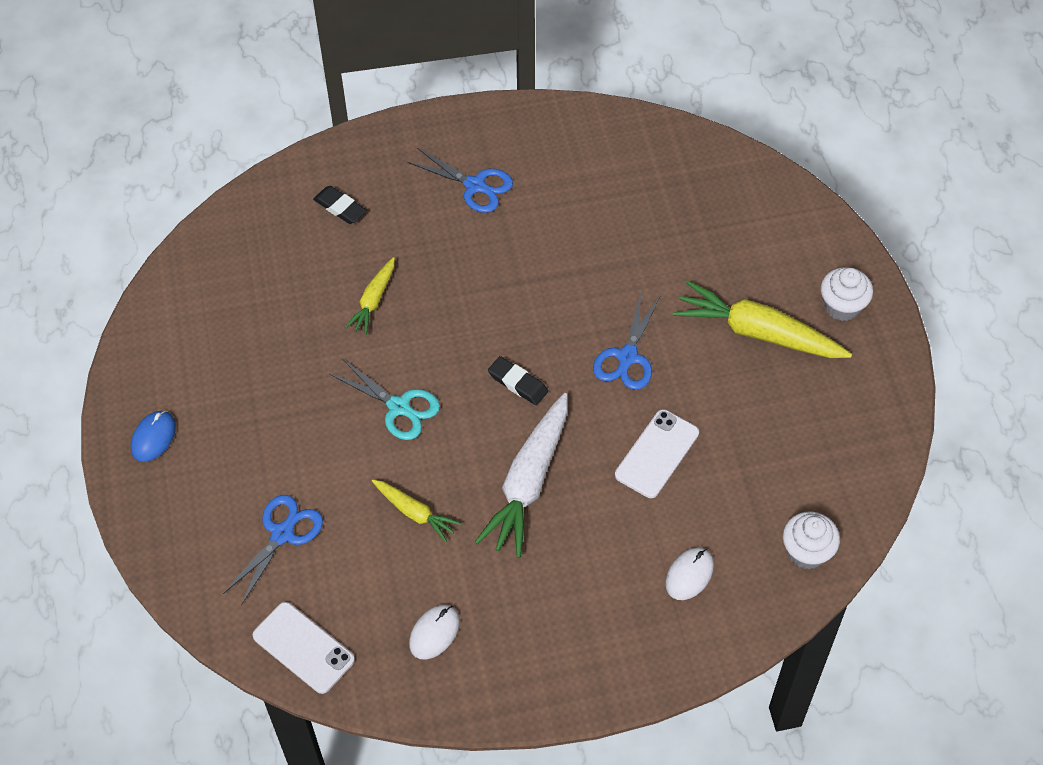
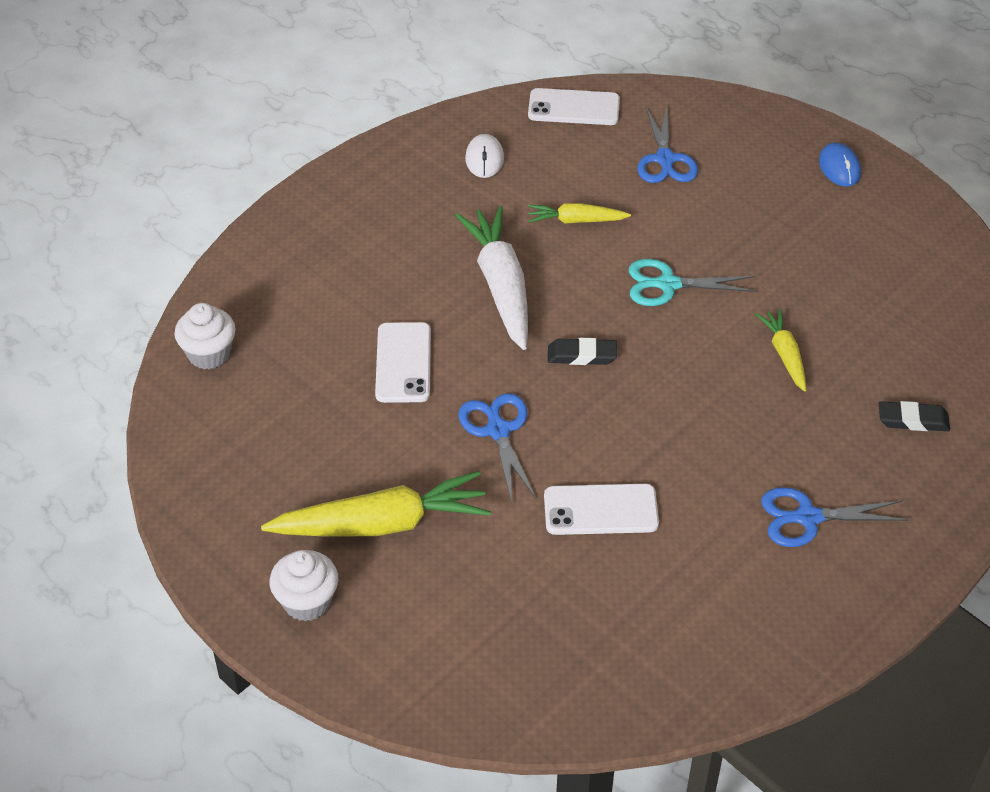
camera: 145 degrees right, 10 degrees down
(603, 262) = (600, 510): none -> white phone
(689, 575) = (305, 288): white mouse -> none

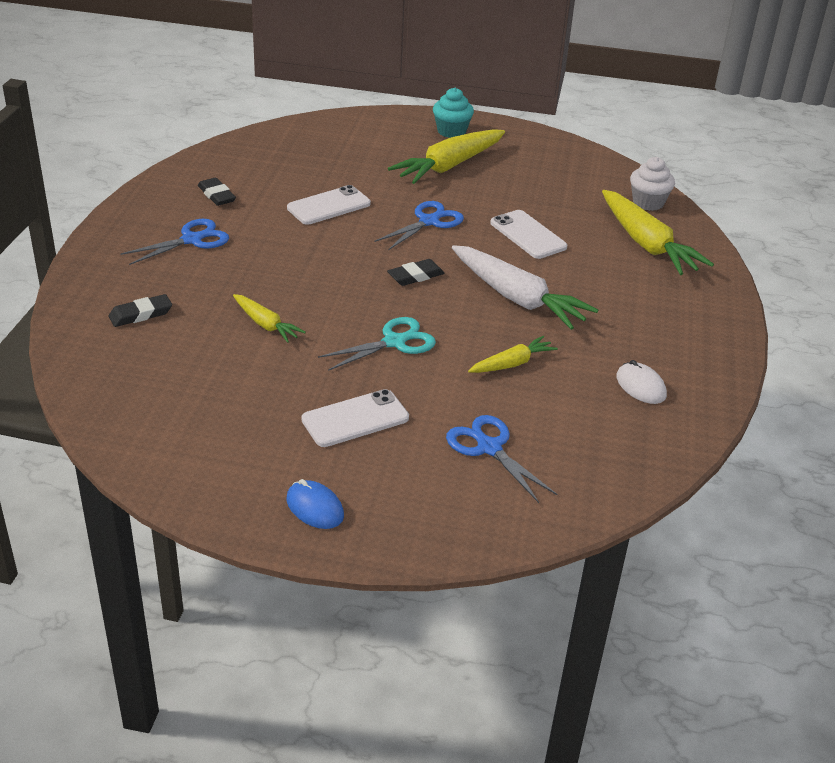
camera: 145 degrees right, 10 degrees down
(288, 298) = (646, 244): none -> yellow carrot
(307, 602) = (451, 131): white cupcake -> turquoise cupcake
(498, 431) = (429, 221): blue scissors -> blue scissors turned 90 degrees counterclockwise
(573, 108) = (622, 467): white phone -> white phone (355, 419)
(736, 594) = (216, 195): none -> black eraser

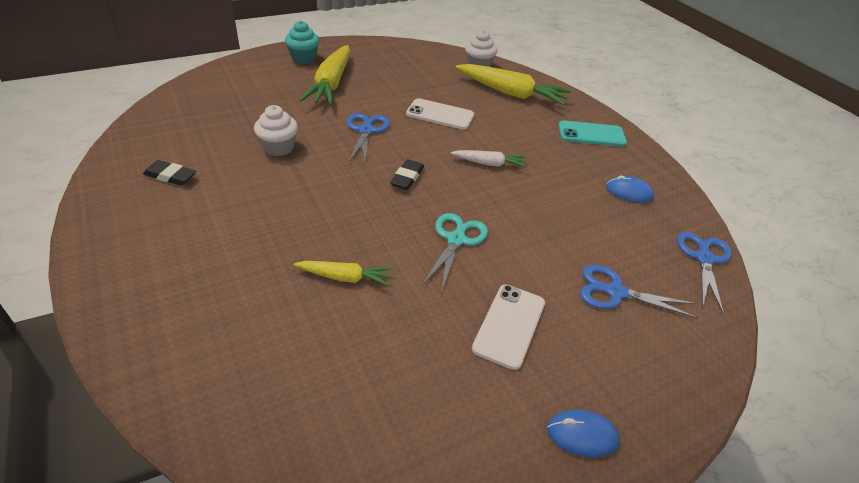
camera: 40 degrees left, 5 degrees up
(141, 314) = (219, 330): black eraser -> none
(191, 240) = (191, 228): blue scissors -> blue scissors (704, 259)
(329, 206) = (278, 148): white phone -> white cupcake
(512, 364) = (546, 215): yellow carrot -> none
(517, 298) = (489, 164): white carrot -> white carrot, size x0.53
(640, 386) = (629, 192): white mouse -> blue mouse
(685, 320) = (591, 134): none -> turquoise phone

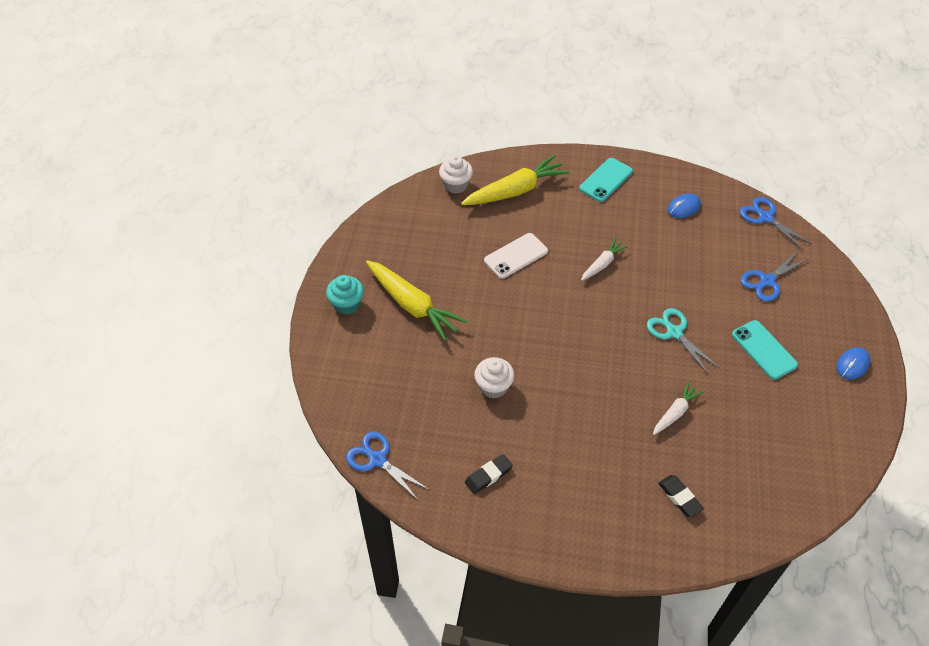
camera: 50 degrees left, 10 degrees up
(345, 277) = (675, 413): yellow carrot -> white carrot
(366, 131) = (507, 317): blue scissors -> blue scissors (377, 459)
(407, 177) = (588, 323): black eraser -> black eraser (680, 497)
(509, 325) = (764, 350): white phone -> turquoise phone

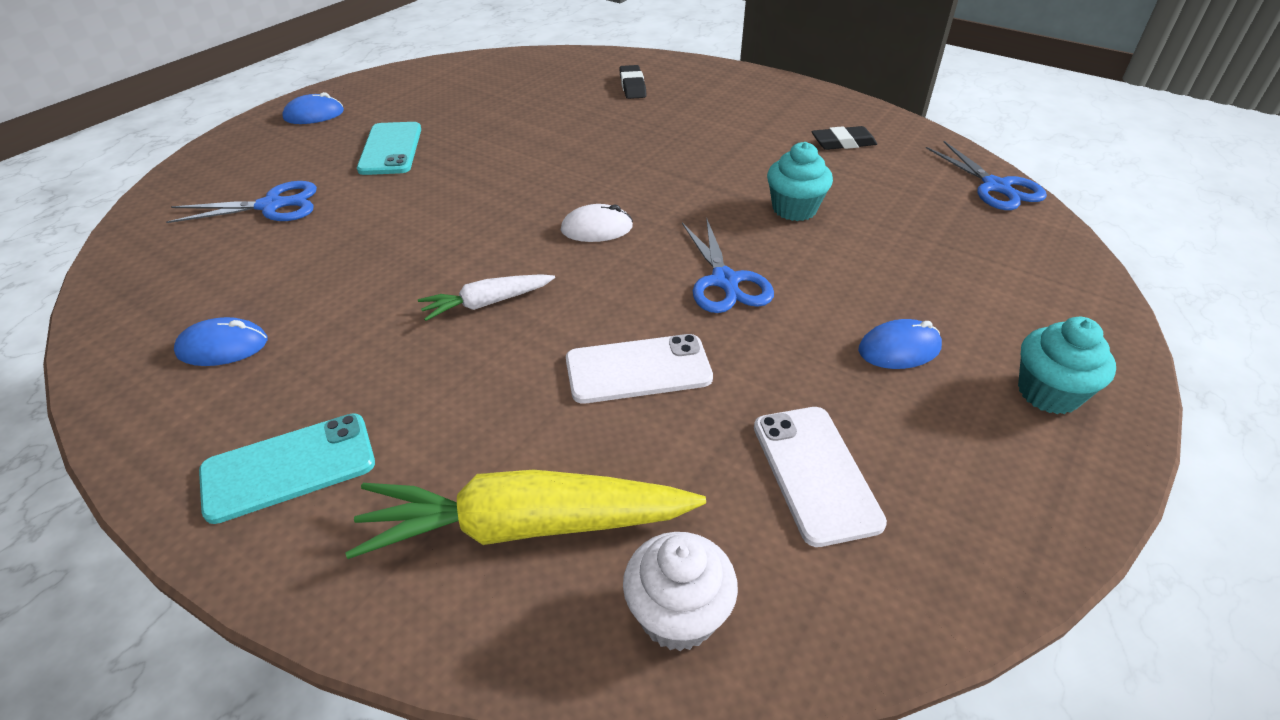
camera: 155 degrees left, 10 degrees down
(412, 305) = (899, 349): yellow carrot -> blue mouse
(430, 239) = (815, 473): none -> white phone
(493, 387) = (794, 209): white cupcake -> turquoise cupcake
(590, 329) = (597, 228): none -> white mouse
(674, 332) = (480, 192): turquoise scissors -> none
(675, 413) = (569, 132): white carrot -> none
(765, 217) = (124, 281): blue scissors -> blue scissors (725, 281)

